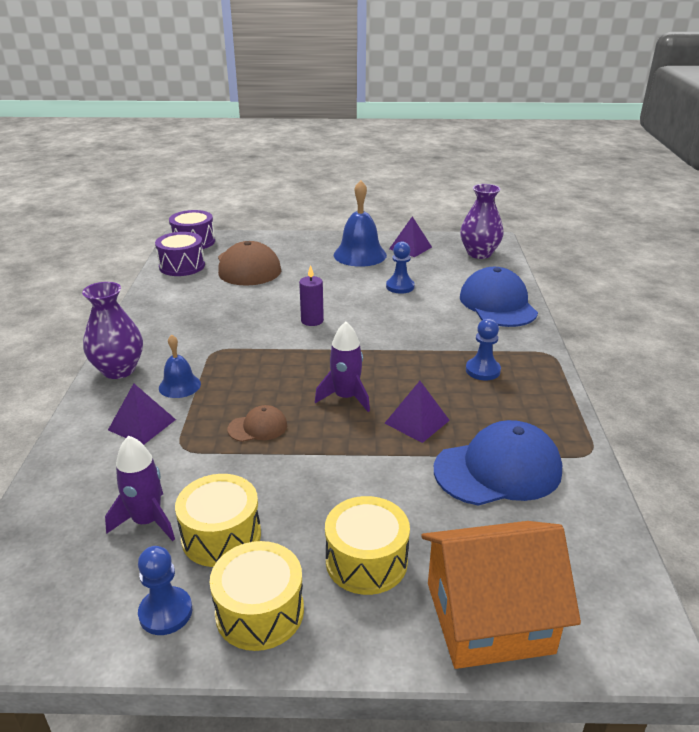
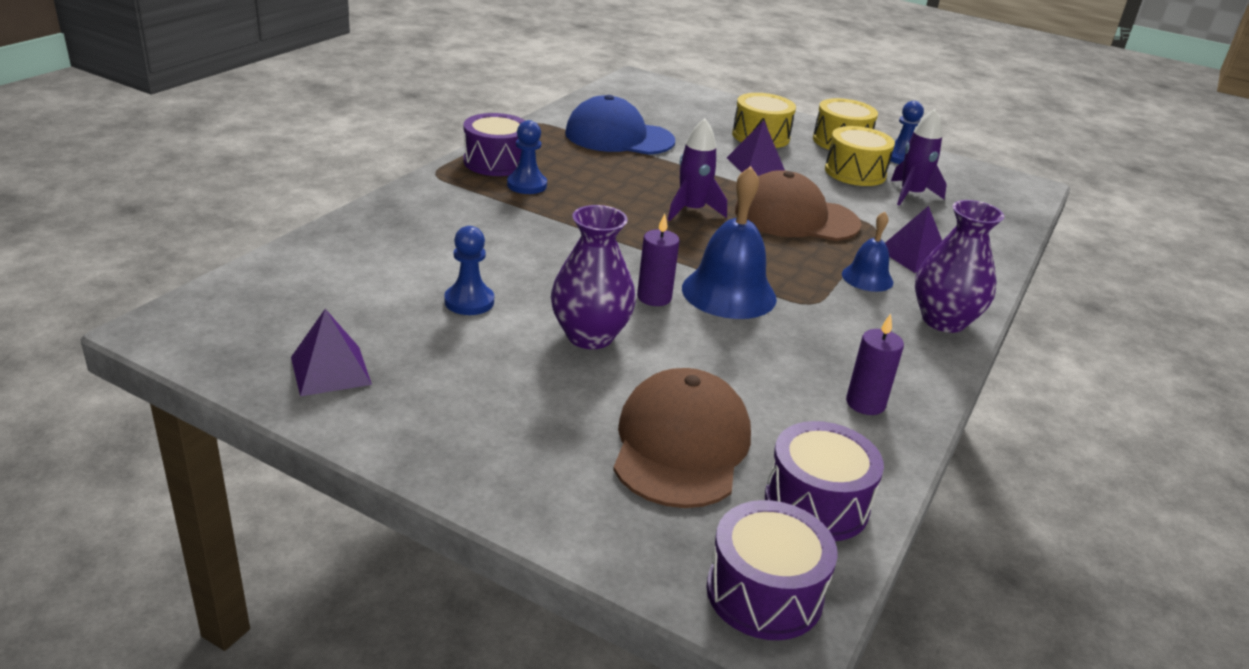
camera: 155 degrees left, 0 degrees up
(167, 306) = (865, 403): none -> purple candle
(258, 427) = (796, 217): brown cap -> brown cap, size x2.02
(360, 255) = (443, 391): blue bell -> blue bell (729, 293)
(417, 421) = (645, 176): purple pyramid -> purple pyramid (756, 165)
(479, 253) = (245, 311): purple vase -> purple vase (590, 336)
(488, 617) = (708, 104): orange house -> none
(497, 304) = (385, 232): blue cap -> none
(535, 383) = (496, 162): none -> purple drum

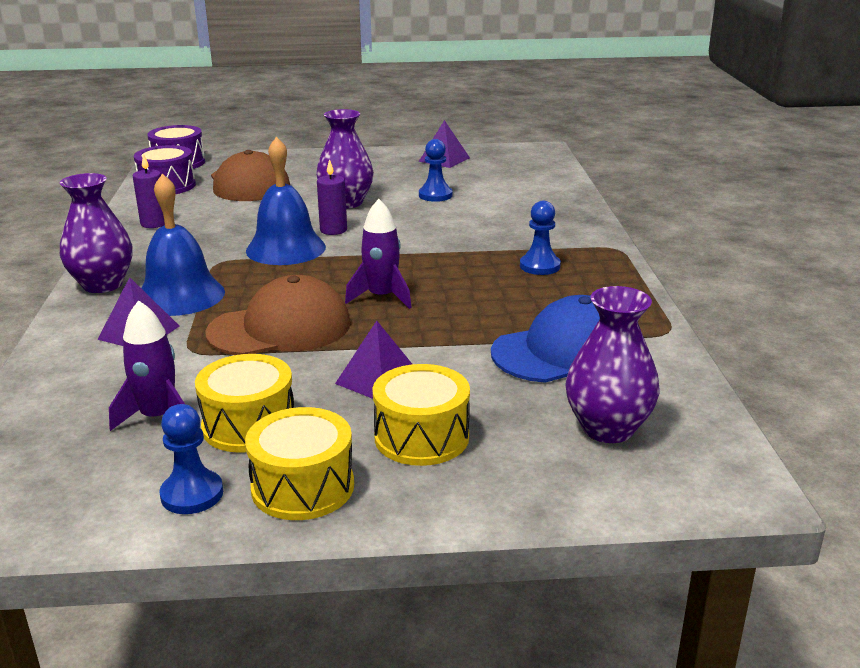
camera: 150 degrees right, 5 degrees down
(496, 162) = (601, 275): purple drum -> none
(659, 107) = (607, 428): none -> purple vase
(867, 278) = (180, 295): blue bell -> blue bell, size x1.76

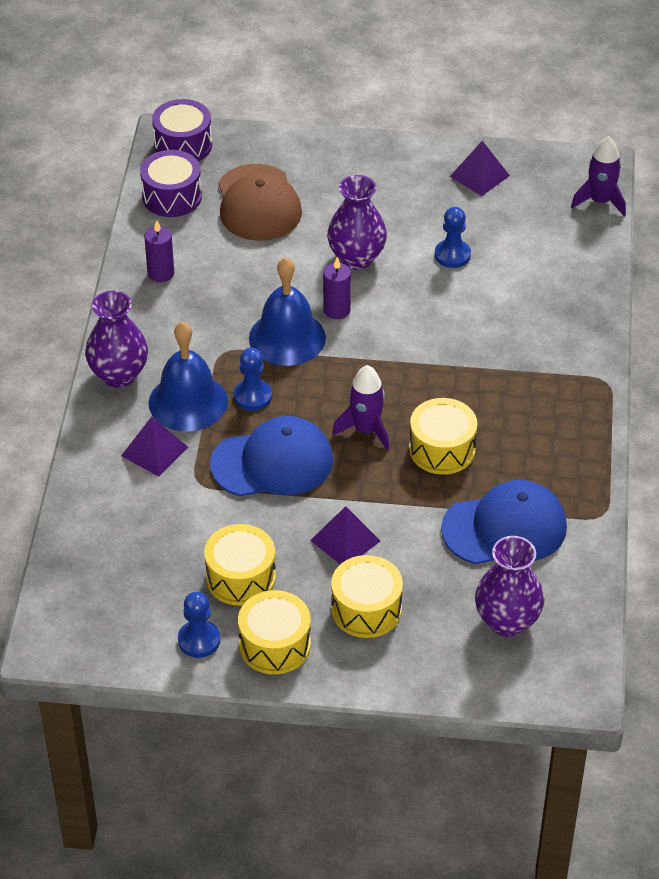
camera: 10 degrees right, 20 degrees up
(158, 417) = (174, 559): purple rocket -> purple rocket (600, 201)
(280, 328) = (272, 462): brown cap -> blue cap
(469, 303) = (442, 449): none -> yellow drum
(540, 266) = (522, 401): blue pawn -> blue pawn (252, 396)

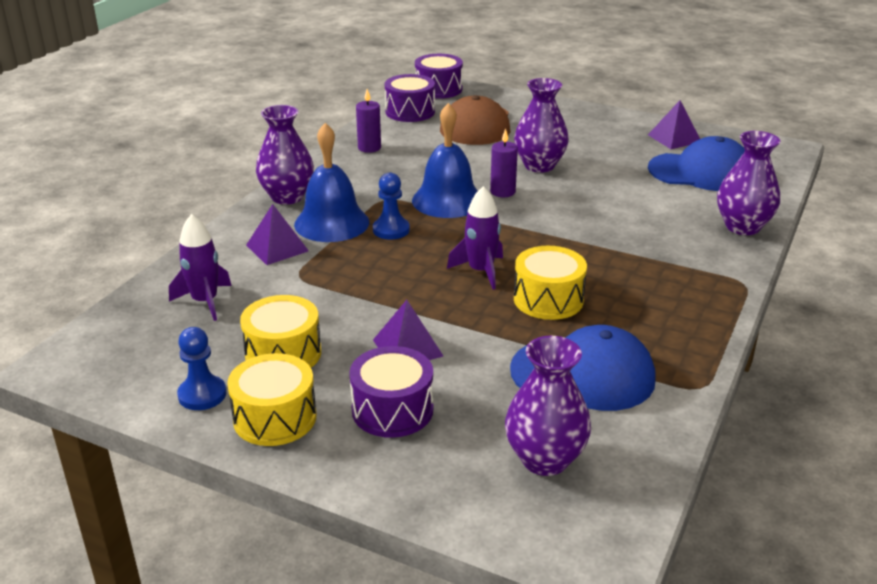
camera: 20 degrees right, 15 degrees down
(272, 462) = (377, 276): blue cap -> blue cap (701, 172)
(366, 609) = (392, 410): yellow drum -> purple drum
(452, 255) = (627, 177): blue pawn -> none
(585, 303) = (742, 227): none -> purple vase
(600, 201) = (781, 168): purple rocket -> purple rocket (205, 301)

